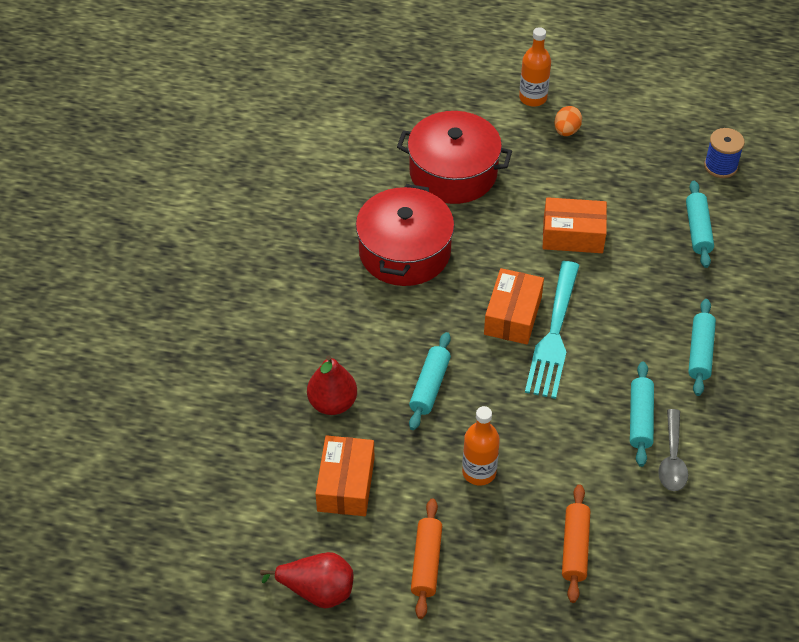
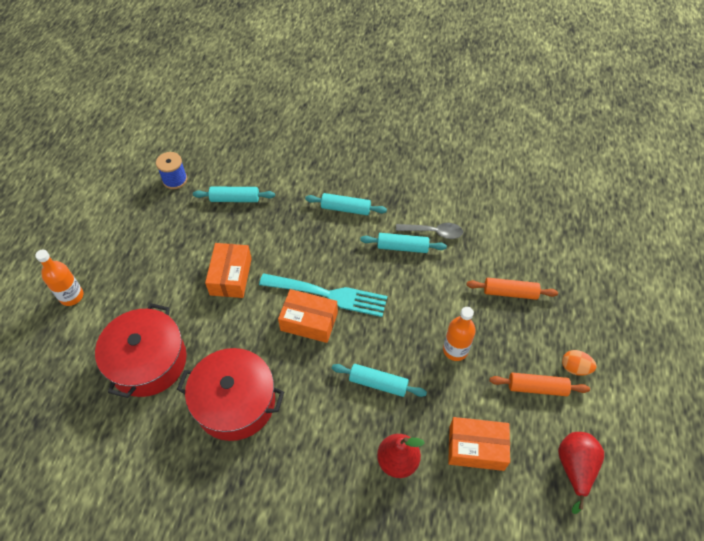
camera: 90 degrees left, 5 degrees up
(566, 131) = (116, 274): orange egg -> orange egg (575, 368)

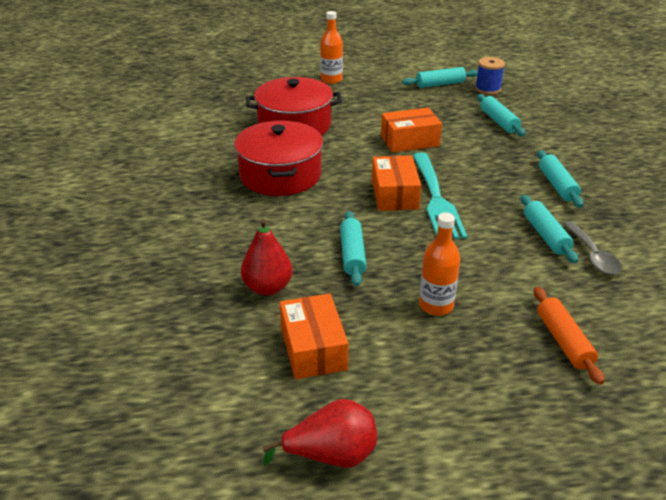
camera: 70 degrees right, 20 degrees down
(142, 210) = (440, 84): none -> turquoise rolling pin
(537, 388) = (432, 394): orange rolling pin -> none
(575, 368) = (493, 433): orange egg -> none

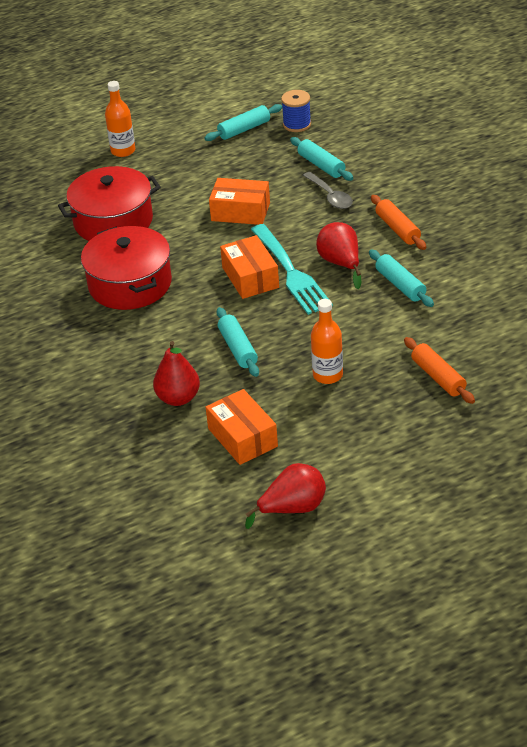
camera: 15 degrees left, 5 degrees up
(409, 141) = (240, 212): orange box -> orange box turned 45 degrees clockwise
(489, 202) = (341, 263): none -> red pear
(557, 185) = (397, 229): turquoise rolling pin -> orange rolling pin
(592, 255) = (444, 294): grey spoon -> grey spoon (330, 196)

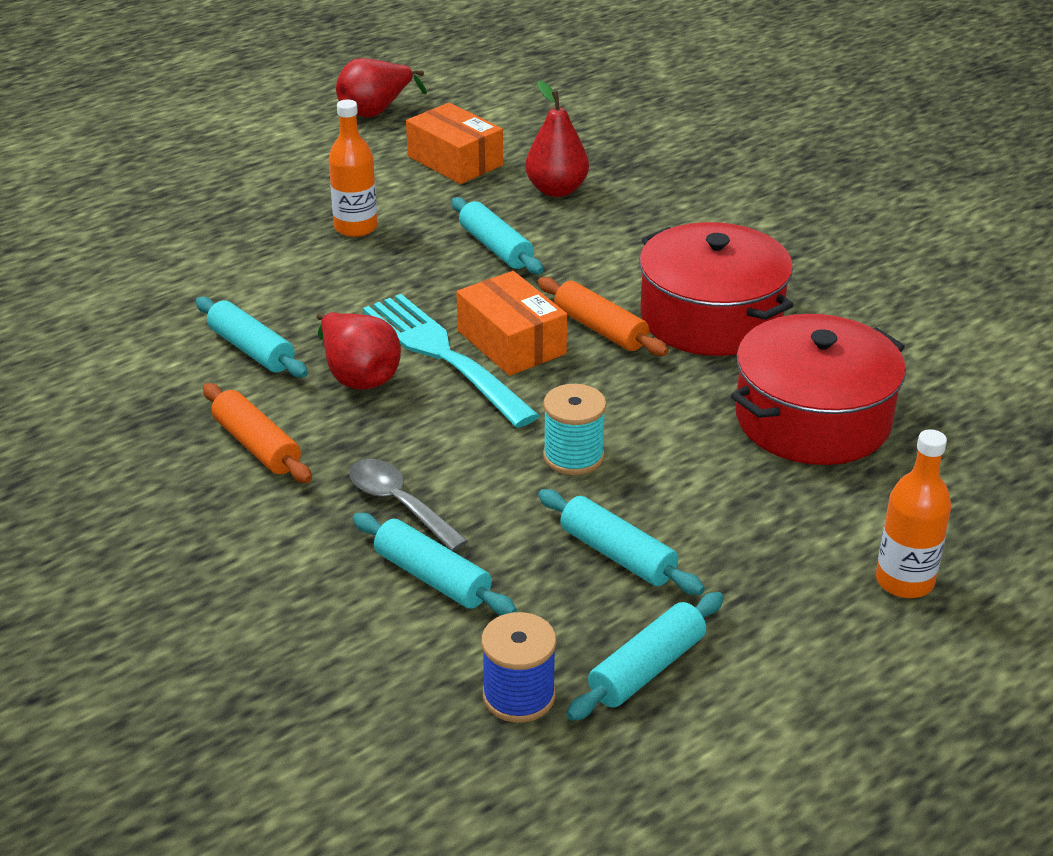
camera: 165 degrees right, 5 degrees down
(238, 169) = (617, 555): none -> turquoise rolling pin
(240, 212) = (573, 456): orange box -> turquoise spool
(438, 377) = (197, 236): orange rolling pin -> orange rolling pin (600, 329)

